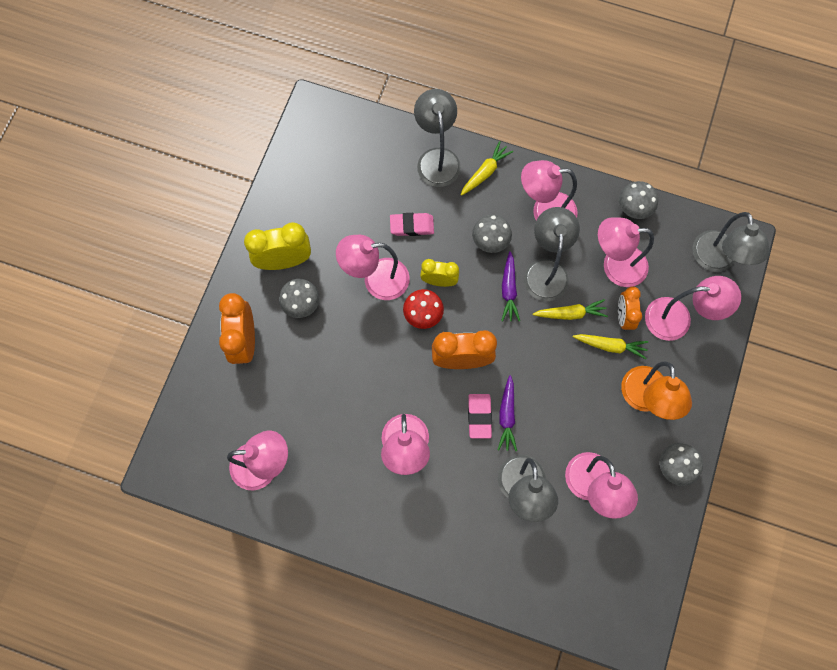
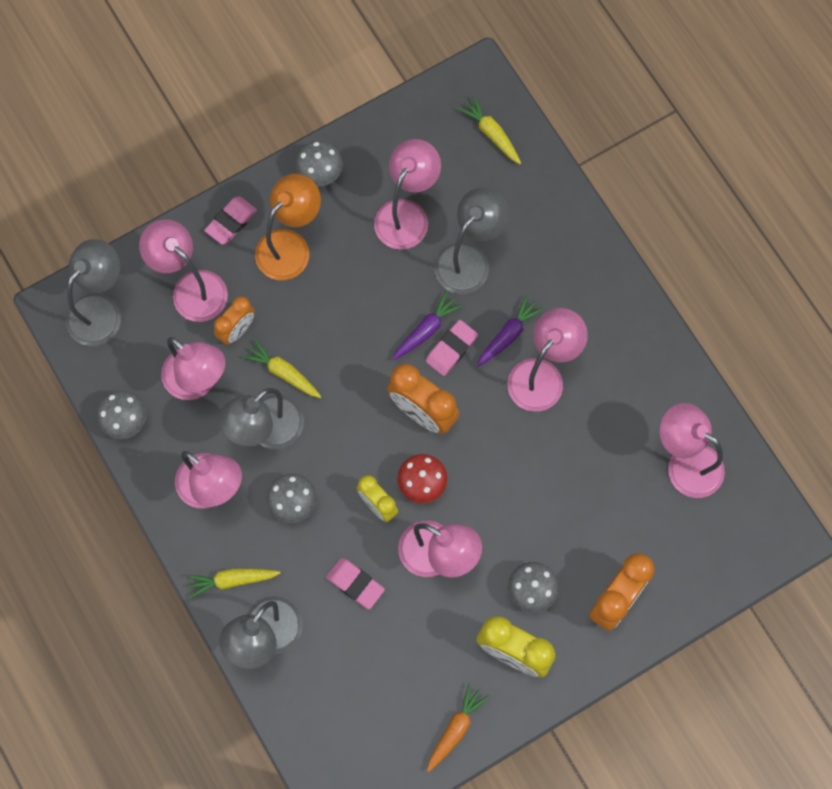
camera: 140 degrees left, 0 degrees up
(284, 194) = (455, 728): none -> orange carrot
(509, 290) = (319, 441): purple carrot -> purple carrot (508, 334)
(610, 346) = (275, 314): yellow carrot -> yellow carrot (491, 133)
(697, 383) = (231, 222): none -> pink eraser

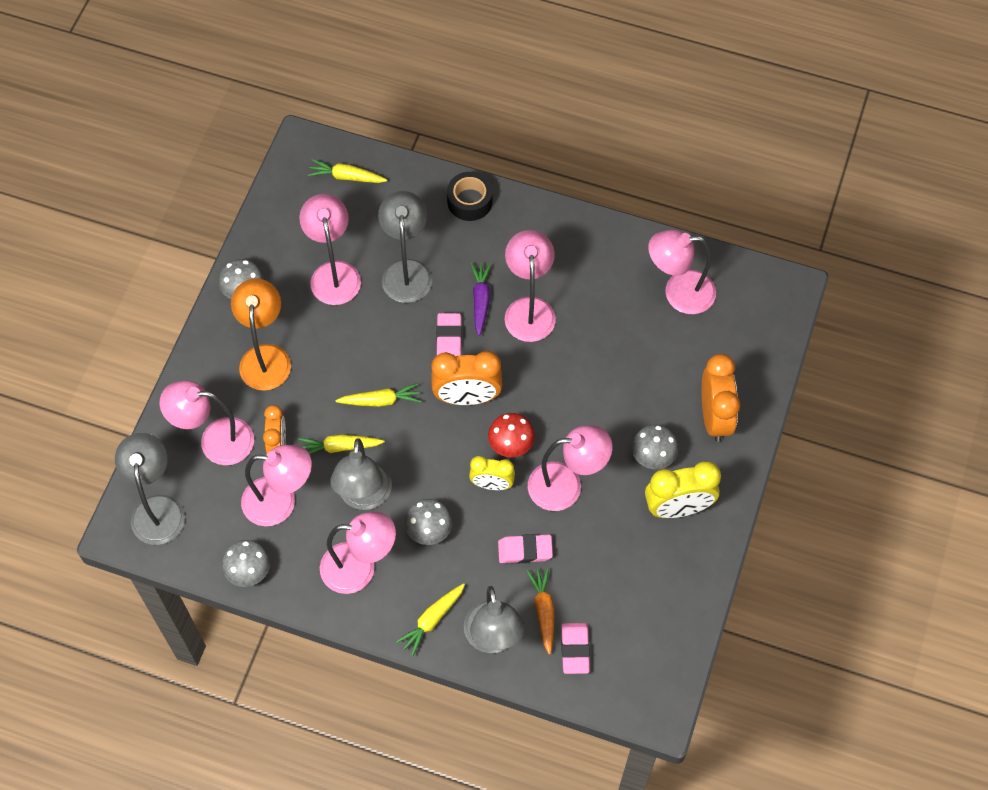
camera: 40 degrees left, 10 degrees down
(231, 222) = (205, 373): pink eraser -> pink eraser (575, 649)
(350, 359) = (381, 400): none -> yellow carrot
(426, 330) = (419, 340): purple carrot -> none
(455, 728) = (685, 591): orange carrot -> orange carrot (543, 610)
(577, 236) = (470, 201): none -> black tape

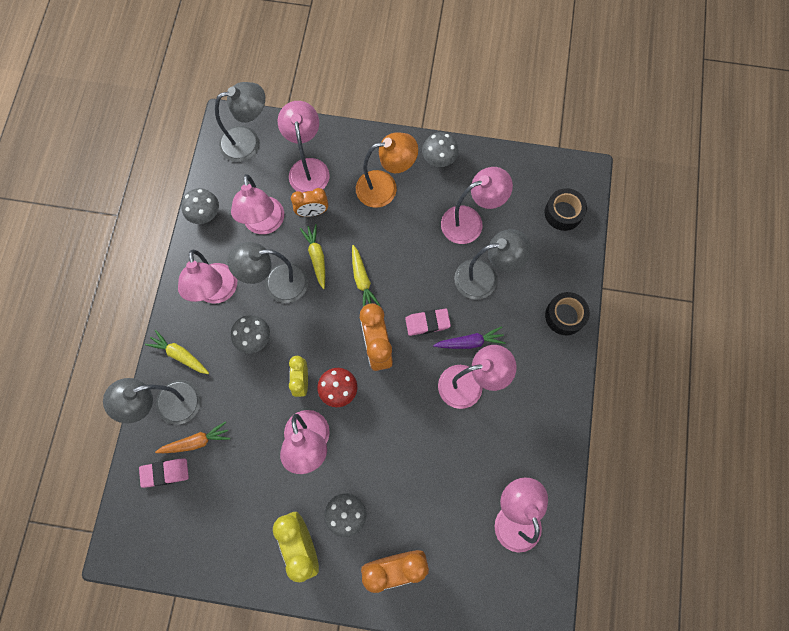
camera: 80 degrees right, 10 degrees up
(346, 177) = (563, 213): yellow carrot -> black tape
(525, 550) = (246, 418): pink eraser -> none

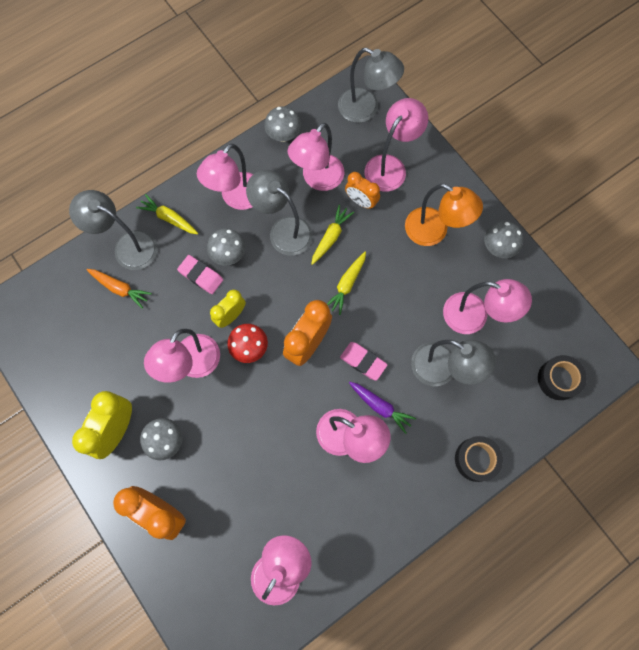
camera: 45 degrees right, 0 degrees up
(165, 473) = (80, 290): pink eraser -> pink eraser (201, 276)
(180, 355) = (169, 218): yellow carrot -> yellow carrot turned 45 degrees counterclockwise

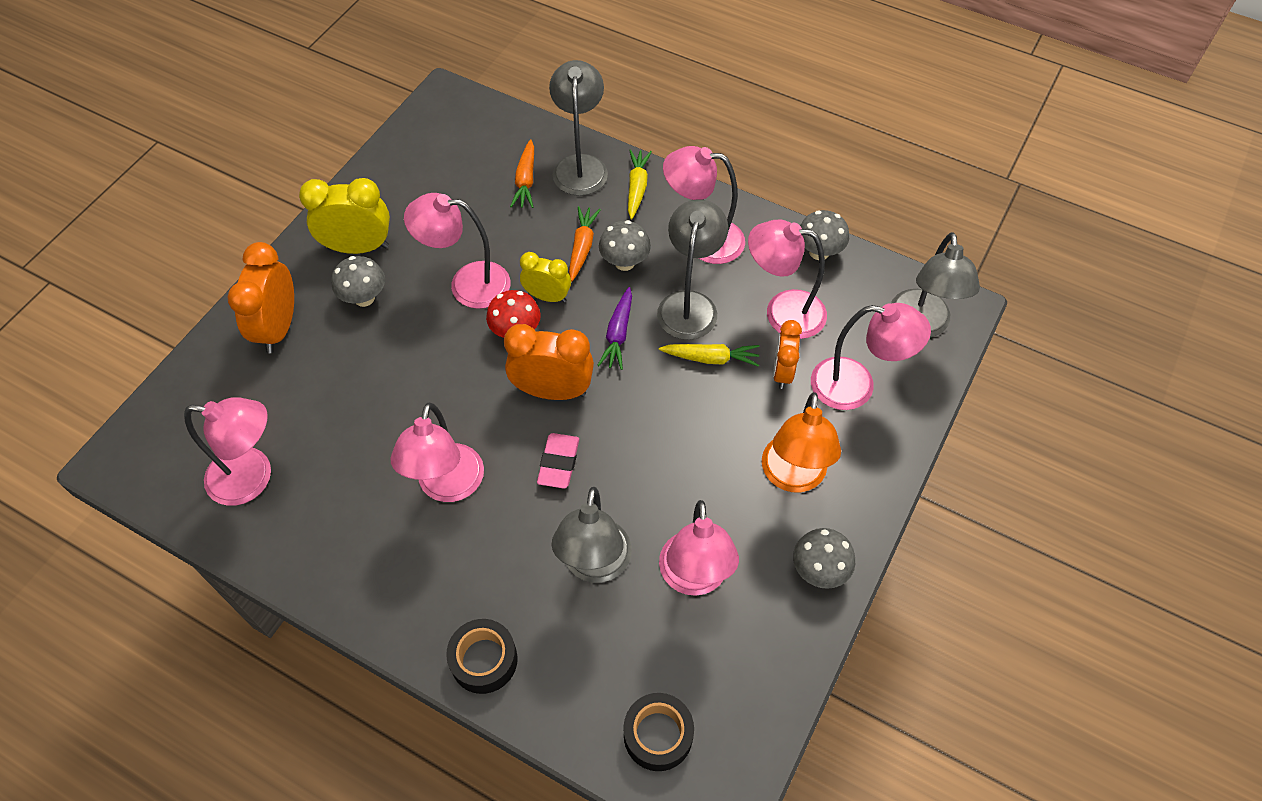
camera: 65 degrees right, 15 degrees down
(201, 276) = (582, 247): pink eraser -> orange carrot
(347, 285) = (655, 402): yellow carrot -> none
(380, 407) = (506, 508): purple carrot -> purple carrot (618, 334)

